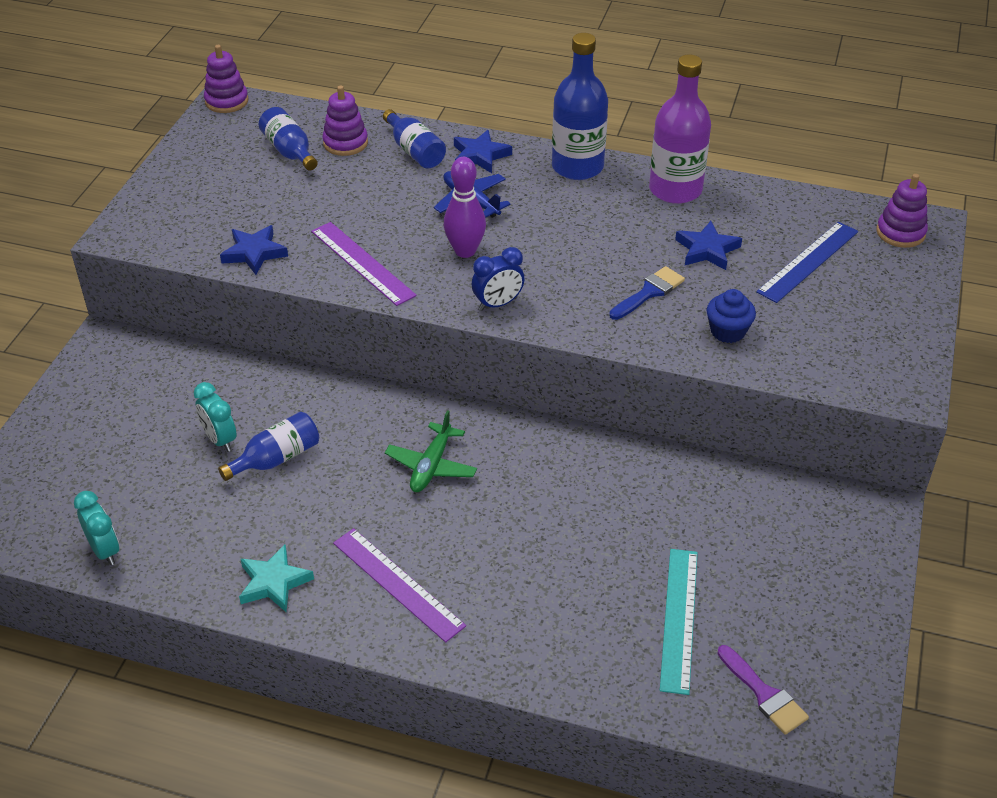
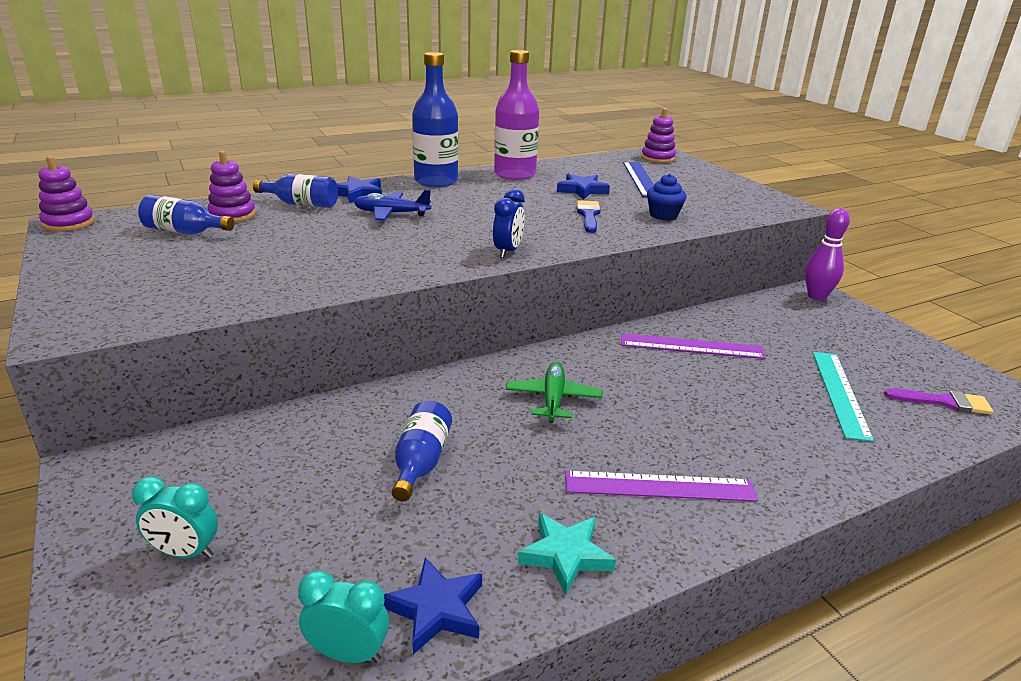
camera: 45 degrees left, 15 degrees down
(220, 440) = (343, 479): turquoise clock -> turquoise clock (185, 553)
(254, 253) = (248, 294): blue star -> blue star (436, 609)
(362, 263) = (363, 266): purple ruler -> purple ruler (691, 346)
(431, 466) = (553, 399): green plane -> green plane turned 150 degrees counterclockwise
(465, 251) = (433, 236): purple bowling pin -> purple bowling pin (816, 296)
(678, 619) = (839, 393): turquoise ruler -> turquoise ruler turned 45 degrees clockwise

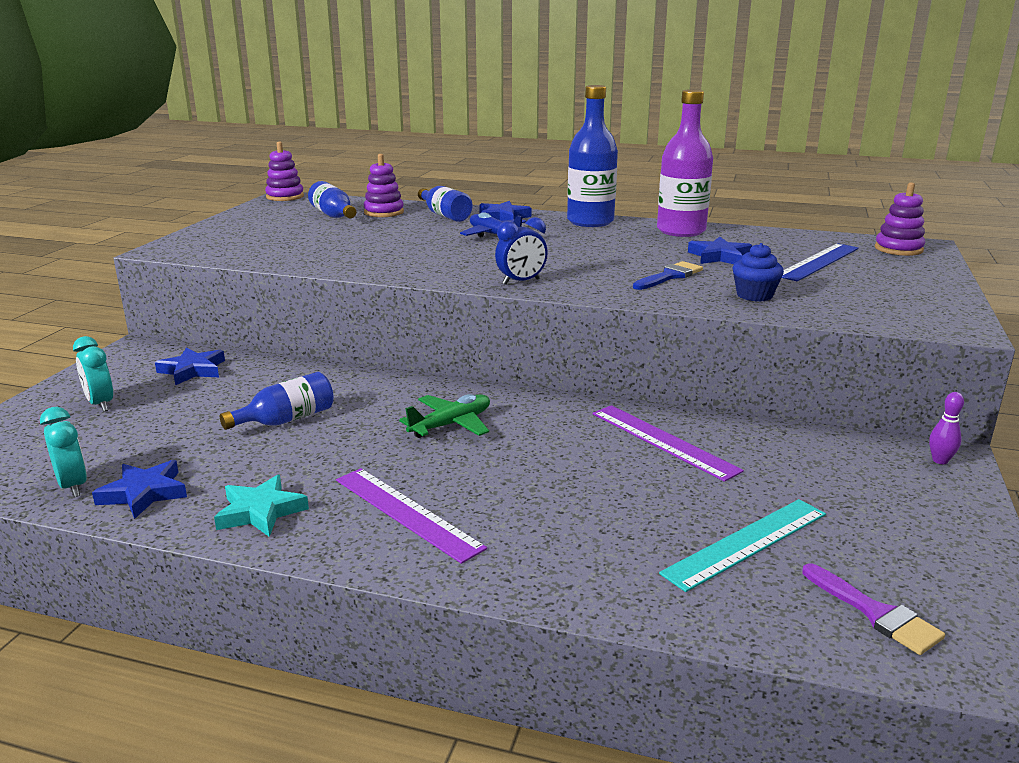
camera: 45 degrees right, 5 degrees down
(222, 461) = (193, 370): none -> blue star
(816, 296) = (940, 460): purple bowling pin -> purple bowling pin, size x0.55

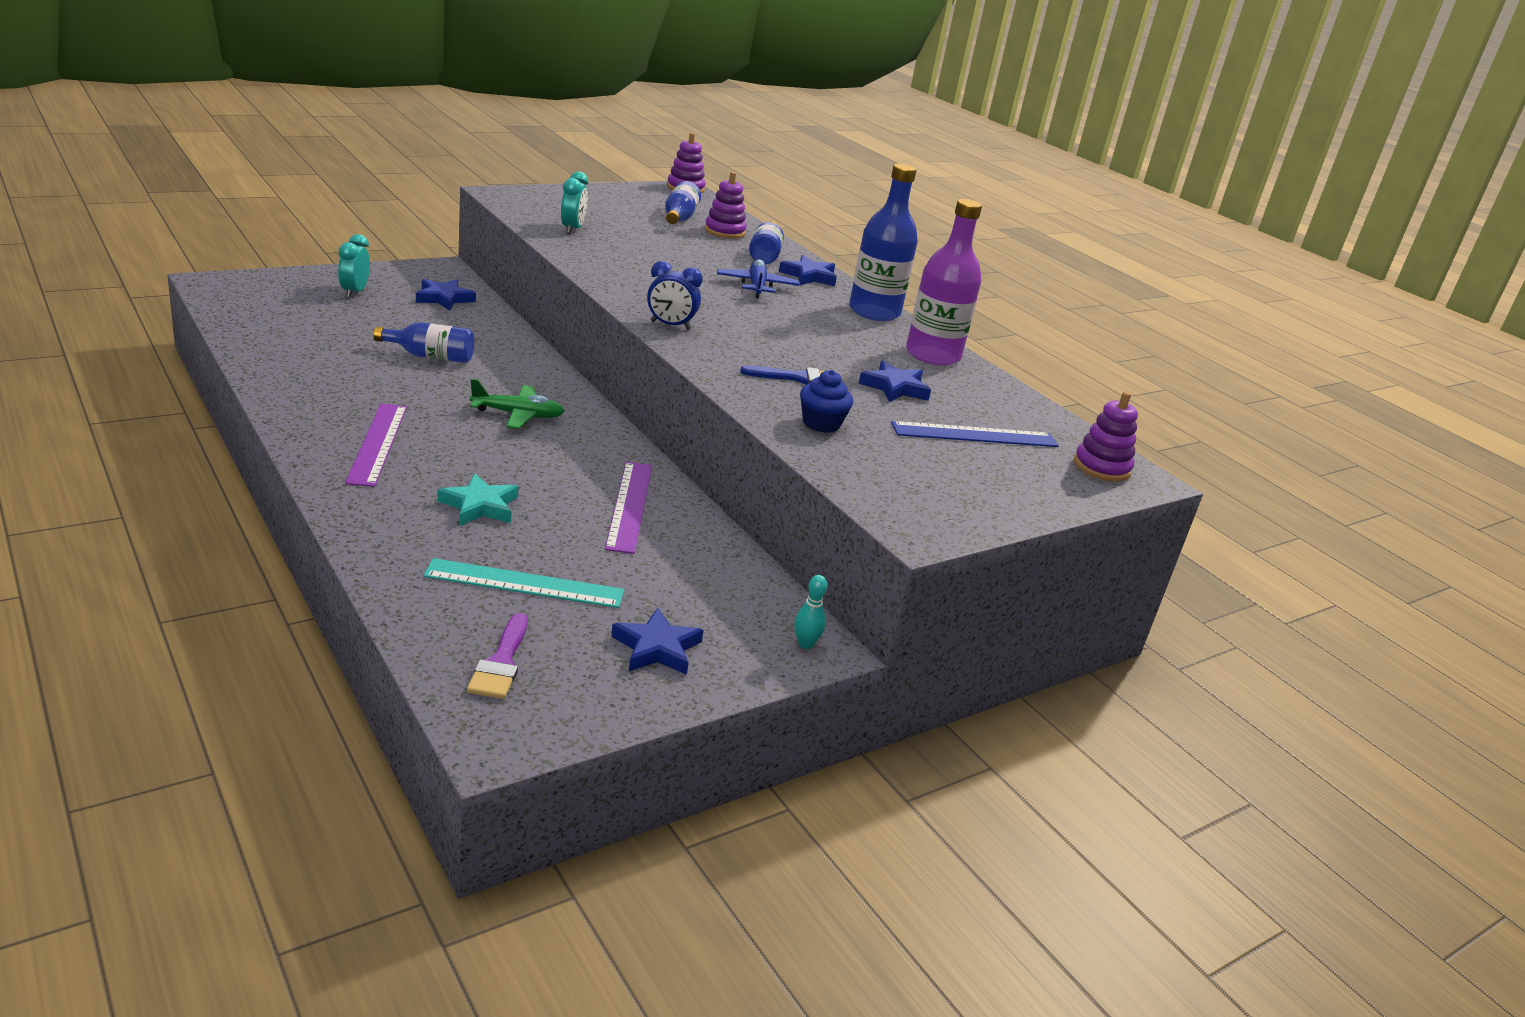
camera: 35 degrees right, 5 degrees up
(73, 486) = (254, 330): turquoise clock -> turquoise clock (572, 229)
(144, 493) = (277, 353): blue star -> blue star (656, 648)
(260, 511) = (309, 396): turquoise star -> turquoise star (479, 506)
(940, 460) = (805, 644): purple bowling pin -> turquoise bowling pin

